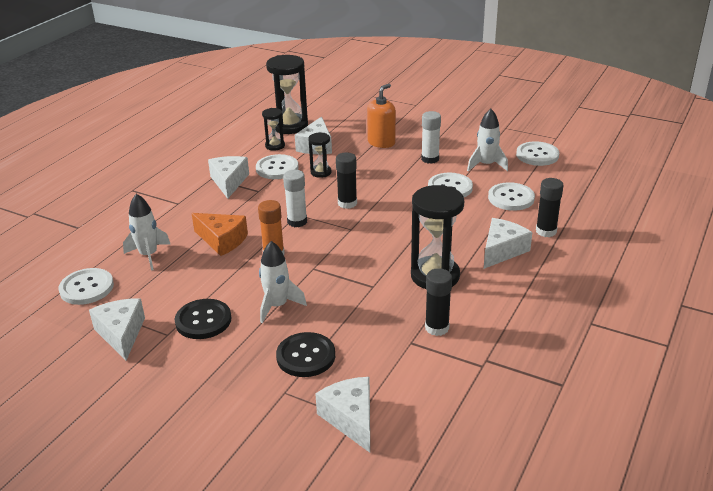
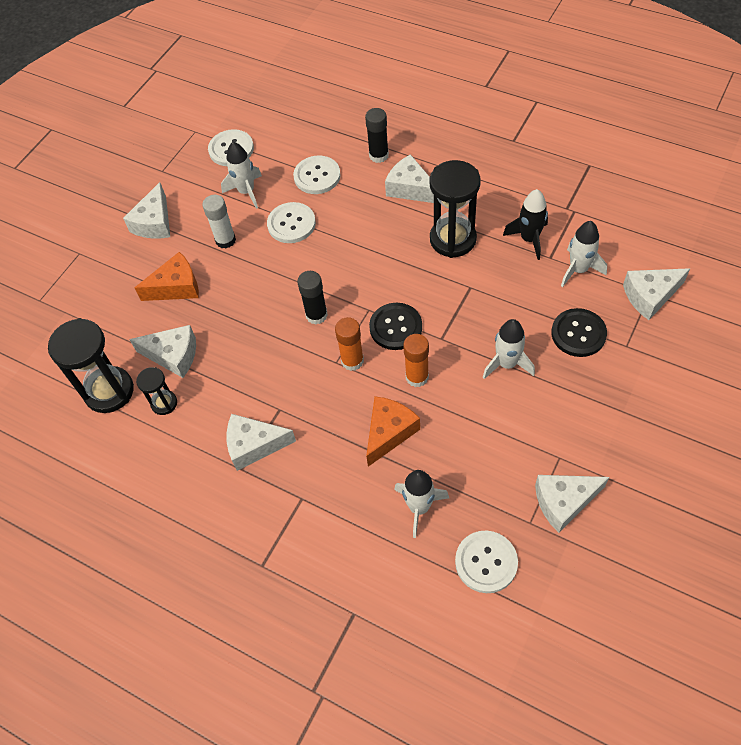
camera: 85 degrees left, 25 degrees up
(203, 320) = (535, 427): black button -> black button (395, 327)
(277, 168) = (226, 394): white button -> none
(297, 221) = (352, 361): white glue stick -> orange glue stick
(321, 172) = (242, 346): black hourglass -> none
(381, 142) = (176, 287): orange soap dispenser -> orange cheese
(392, 362) = (578, 270): none -> white rocket
(437, 328) = (529, 239): black glue stick -> black rocket
(447, 129) = (154, 223): none -> white cheese

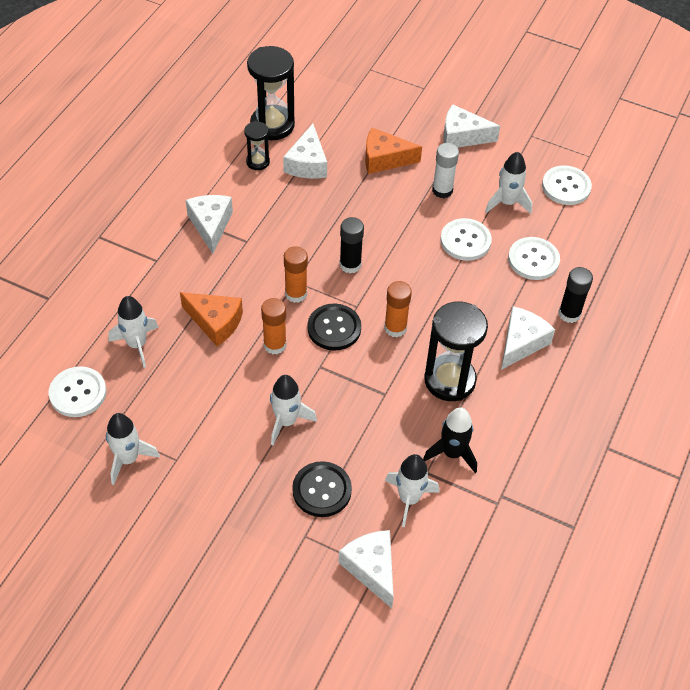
camera: 80 degrees right, 5 degrees down
(176, 287) = (384, 159): orange cheese -> orange cheese turned 120 degrees clockwise
(395, 279) = (395, 328): none -> orange glue stick
(564, 502) = (128, 459): white cheese -> white rocket

